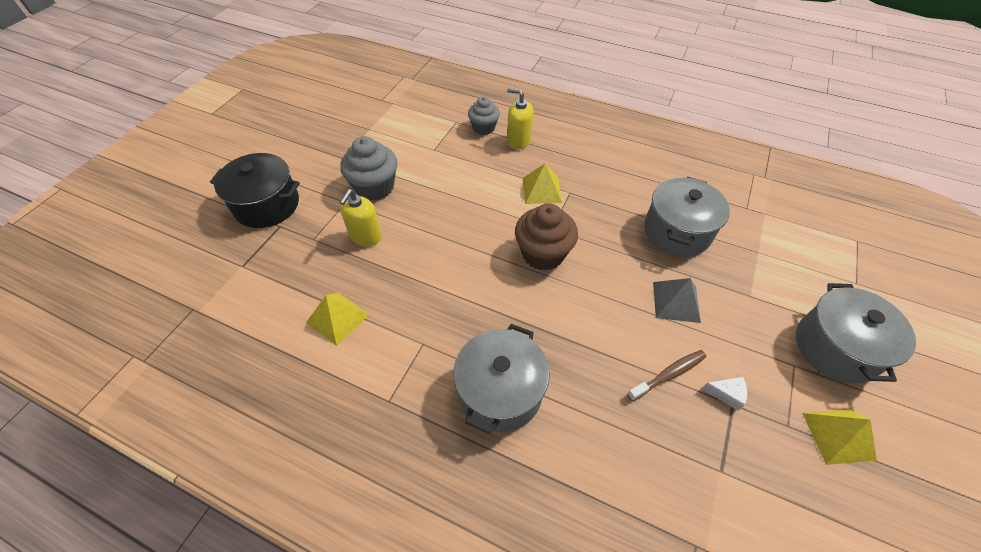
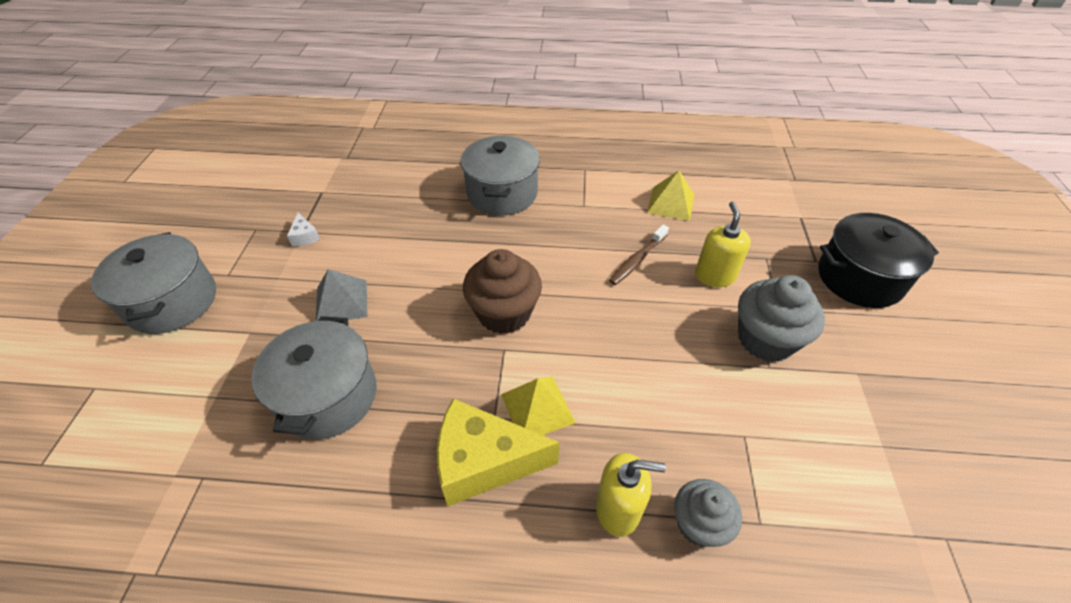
camera: 160 degrees right, 5 degrees down
(581, 174) = (484, 462): none -> yellow cheese
(668, 374) = (356, 237): brown toothbrush -> brown toothbrush (637, 260)
(726, 394) = (305, 236): white cheese -> white cheese turned 105 degrees counterclockwise
(838, 436) = (213, 232): yellow pyramid -> none

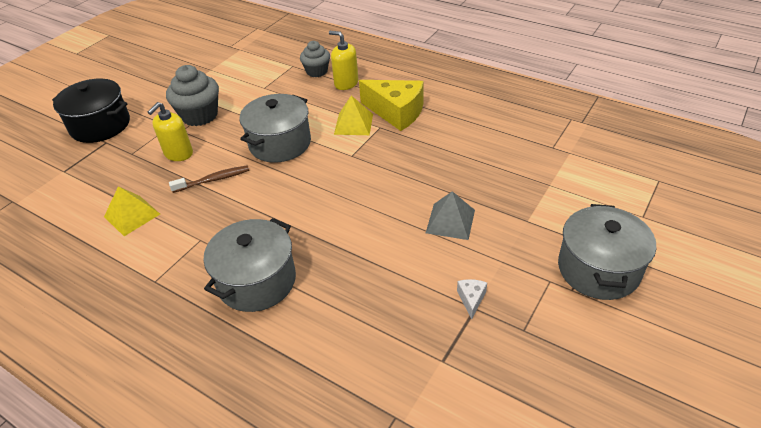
camera: 150 degrees left, 5 degrees down
(328, 396) = (473, 163): grey pot -> grey pot (280, 143)
(504, 313) = (336, 175): brown cupcake -> none

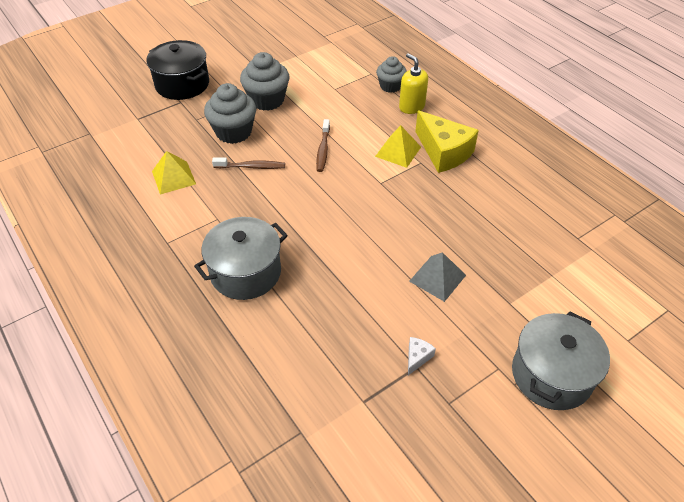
camera: 20 degrees right, 5 degrees up
(178, 154) = (234, 132): yellow soap dispenser -> grey cupcake
(280, 143) = (323, 150): grey pot -> brown toothbrush

